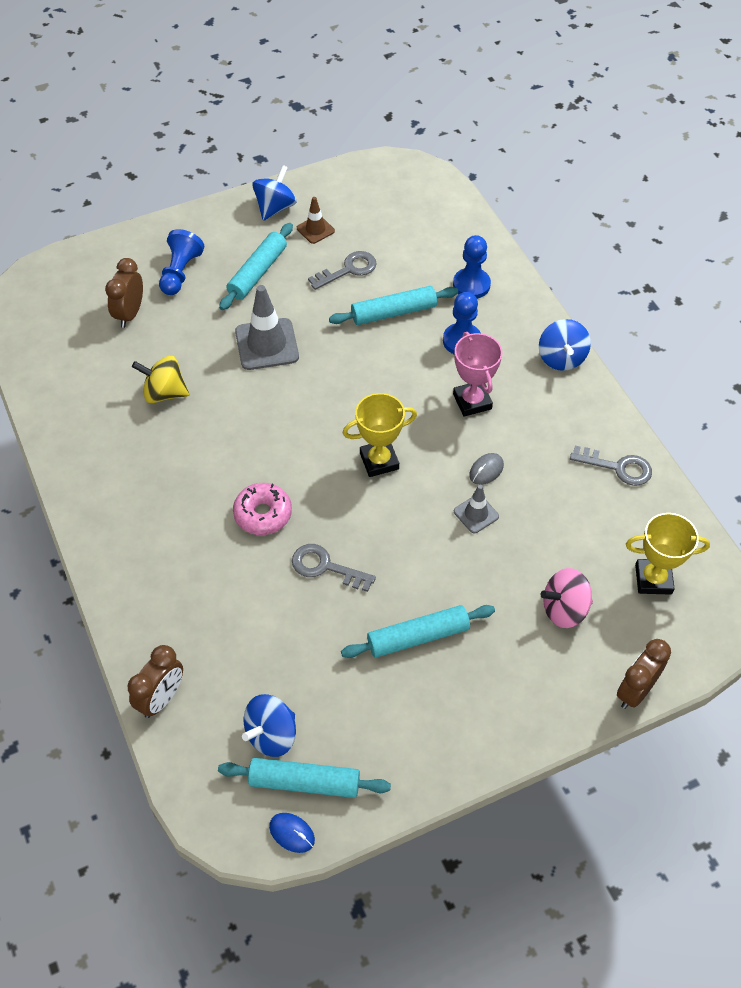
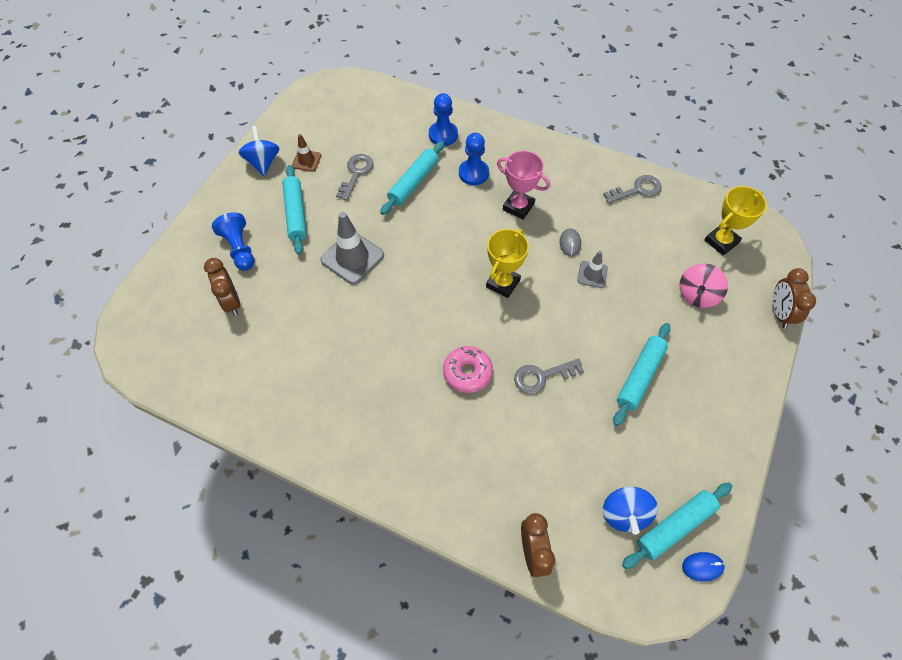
camera: 40 degrees left, 5 degrees up
(164, 393) = (315, 340): yellow spinning top -> none
(561, 358) = (541, 146): blue spinning top -> none

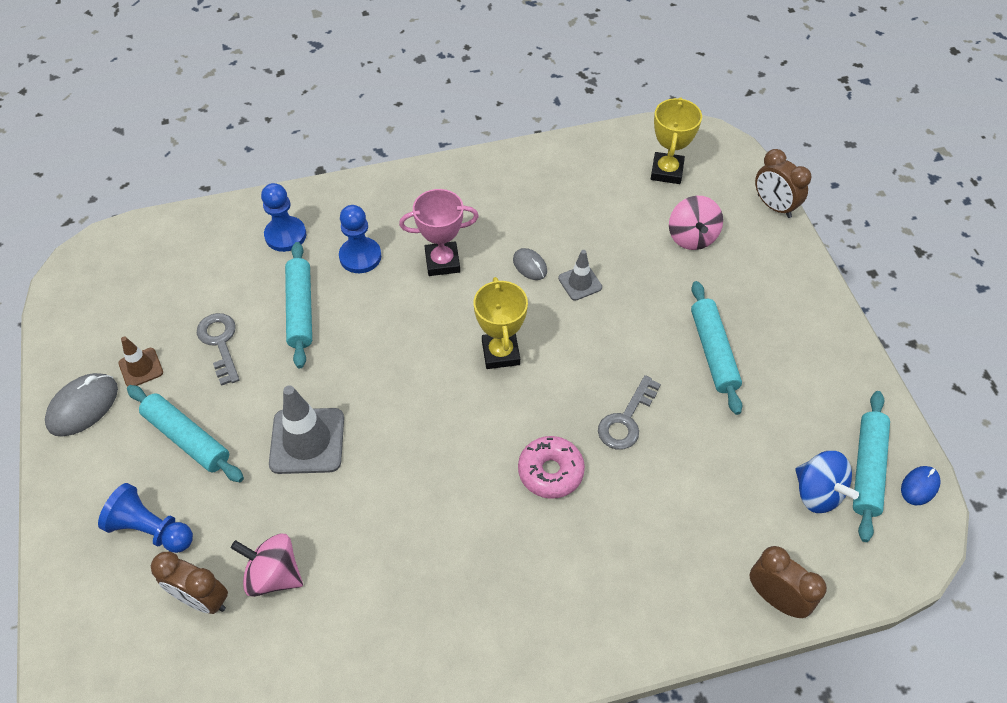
camera: 40 degrees left, 5 degrees down
(263, 162) = (83, 406): blue spinning top -> grey mouse
(274, 316) = (273, 575): none -> pink spinning top
(637, 190) = (545, 169): grey key -> none

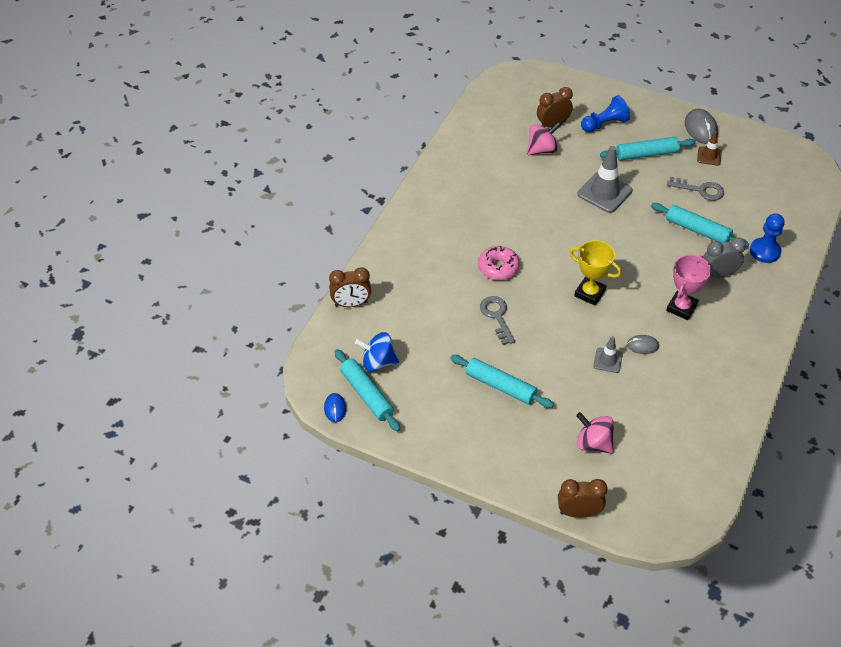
camera: 130 degrees right, 5 degrees down
(360, 256) = (718, 274): blue pawn -> grey clock
(667, 171) = (664, 475): yellow trophy -> none

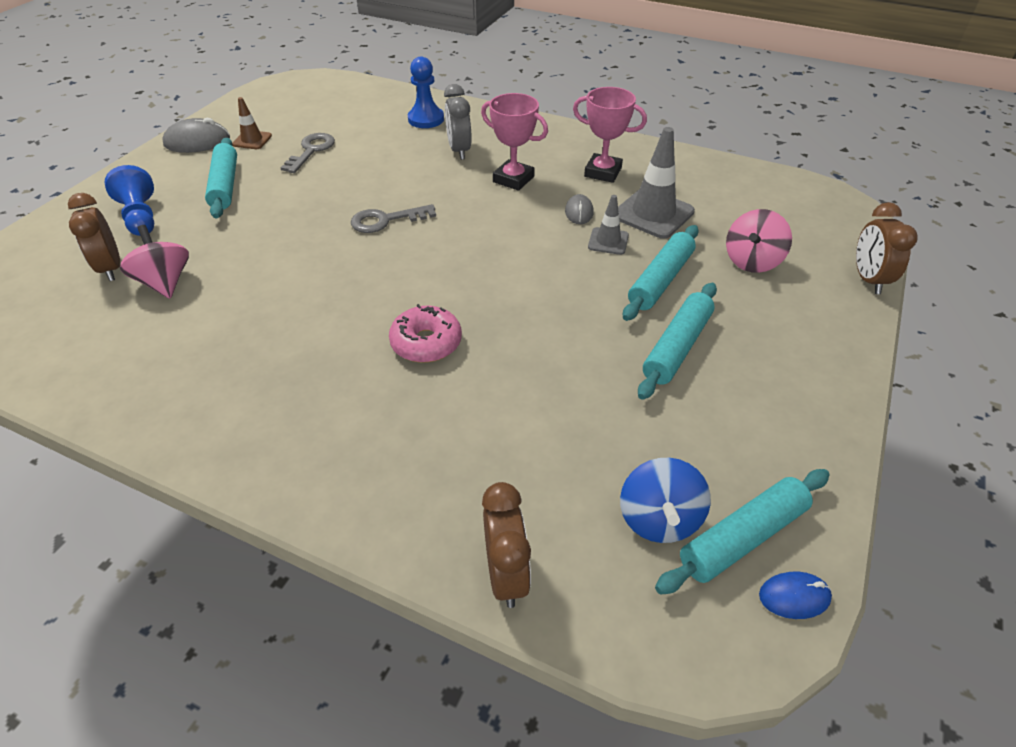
camera: 90 degrees left, 5 degrees down
(497, 316) = (534, 347): grey key -> grey key (386, 220)
(589, 293) = (487, 250): yellow trophy -> none
(604, 192) = (288, 225): grey traffic cone -> grey traffic cone (653, 214)
(697, 230) = (382, 158): turquoise rolling pin -> turquoise rolling pin (660, 280)
(702, 364) = (603, 172): none -> pink trophy

